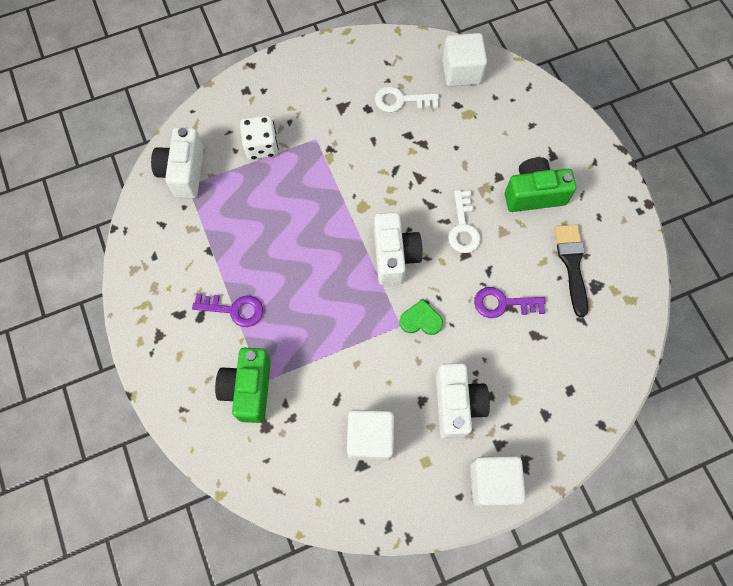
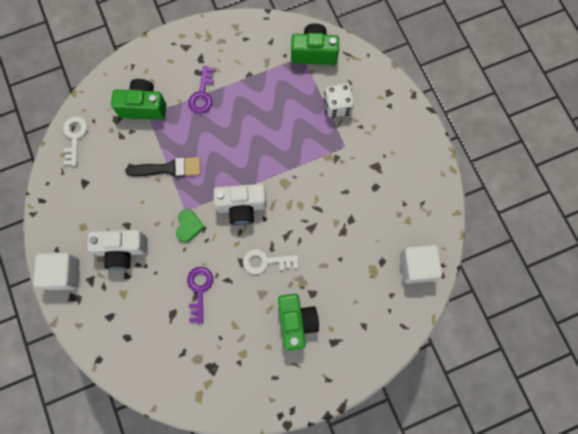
camera: 90 degrees right, 5 degrees up
(184, 172) = (314, 53): white camera -> green camera
(370, 438) = (102, 188): white cube -> none
(401, 100) = (384, 214): white key -> white key (74, 137)
(572, 264) = (231, 349): black brush -> black brush (168, 168)

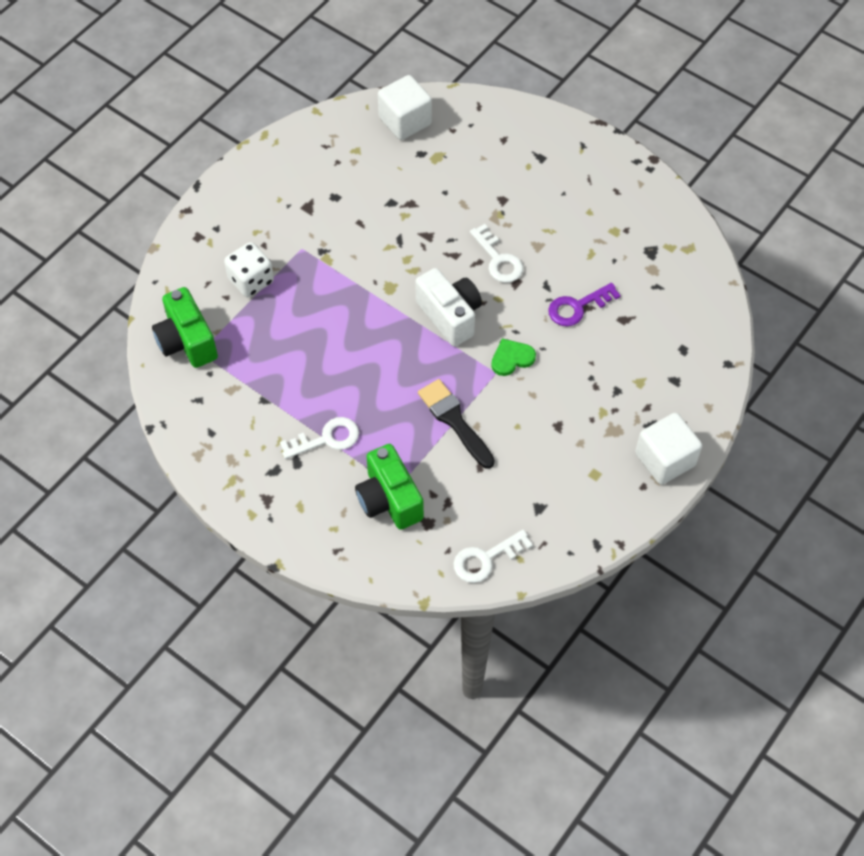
camera: 120 degrees left, 15 degrees down
(122, 250) = (591, 412): white camera -> none
(202, 94) = (327, 439): purple key -> white key
(296, 322) = (545, 199): green camera -> none

